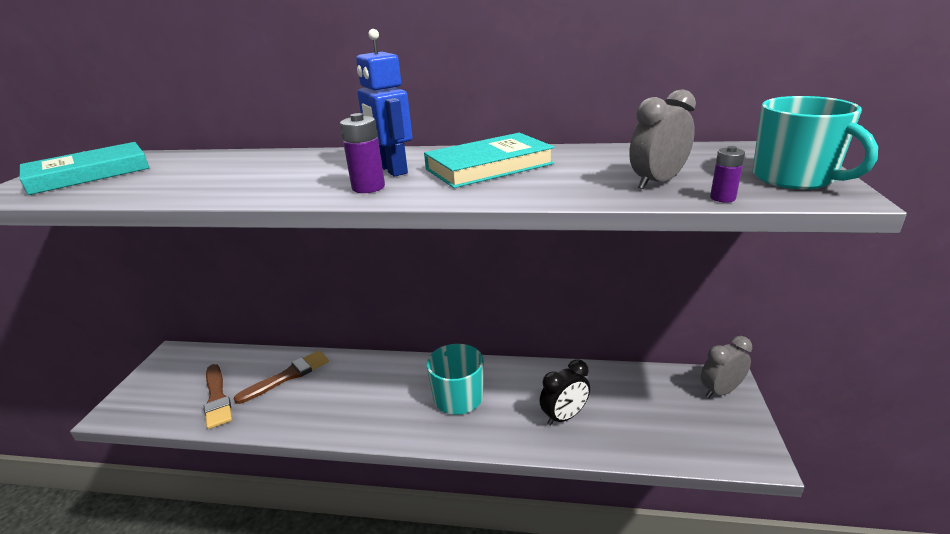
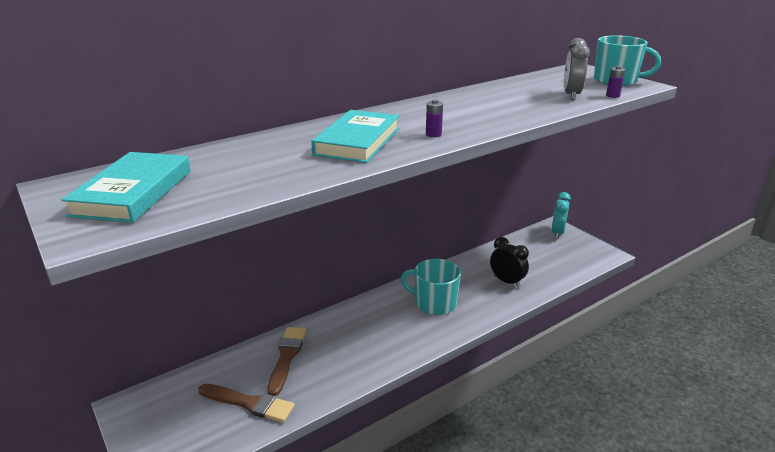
camera: 45 degrees left, 0 degrees up
(368, 187) = (433, 134): purple battery -> purple battery, size x0.62
(392, 170) = (414, 122): blue robot -> none
(489, 166) = (469, 106): turquoise book -> turquoise book (358, 141)
(564, 416) = (507, 281): black clock -> black clock turned 60 degrees counterclockwise
(720, 391) = (557, 233): grey clock -> turquoise clock

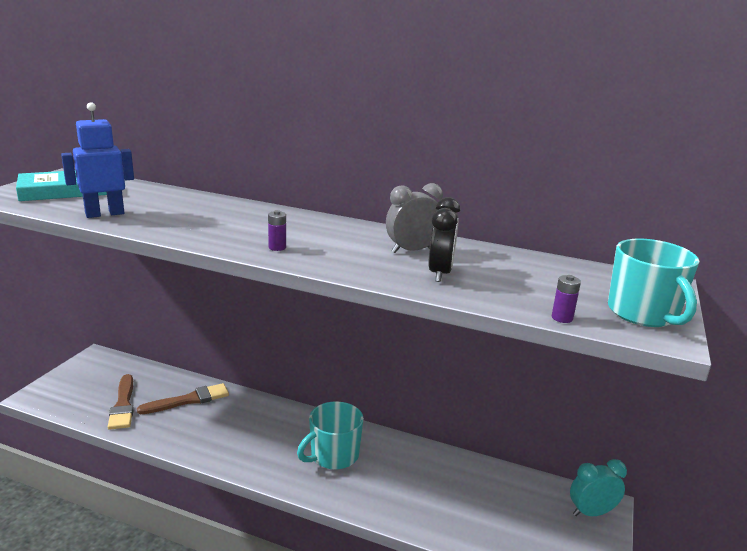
camera: 55 degrees right, 5 degrees down
(255, 183) = (105, 214): none -> blue robot
(358, 141) = (226, 225): turquoise book -> none
(434, 303) = (333, 455): turquoise mug -> turquoise mug turned 120 degrees counterclockwise
(507, 281) = (425, 497): black clock -> black clock (440, 273)
(571, 95) = (519, 292): grey clock -> grey clock (412, 250)

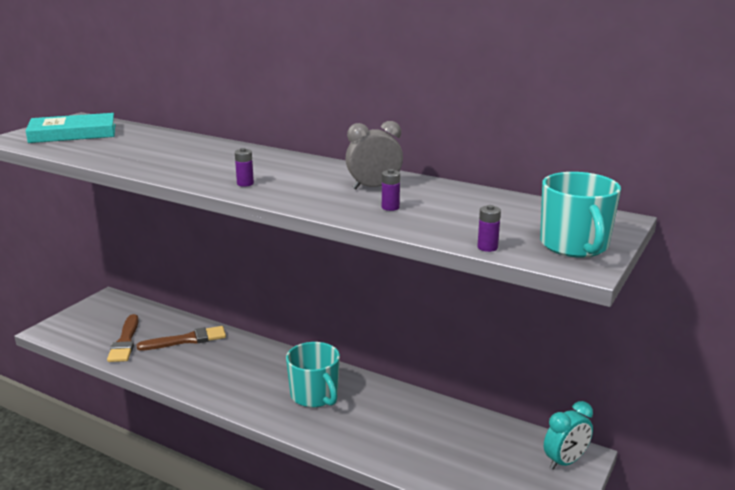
camera: 10 degrees right, 0 degrees up
(105, 214) = (100, 154): blue robot -> none
(333, 455) = (315, 395): turquoise mug -> turquoise mug turned 90 degrees counterclockwise
(440, 273) = (390, 207): black clock -> purple battery
(591, 512) = (565, 462): turquoise clock -> turquoise clock turned 150 degrees clockwise

